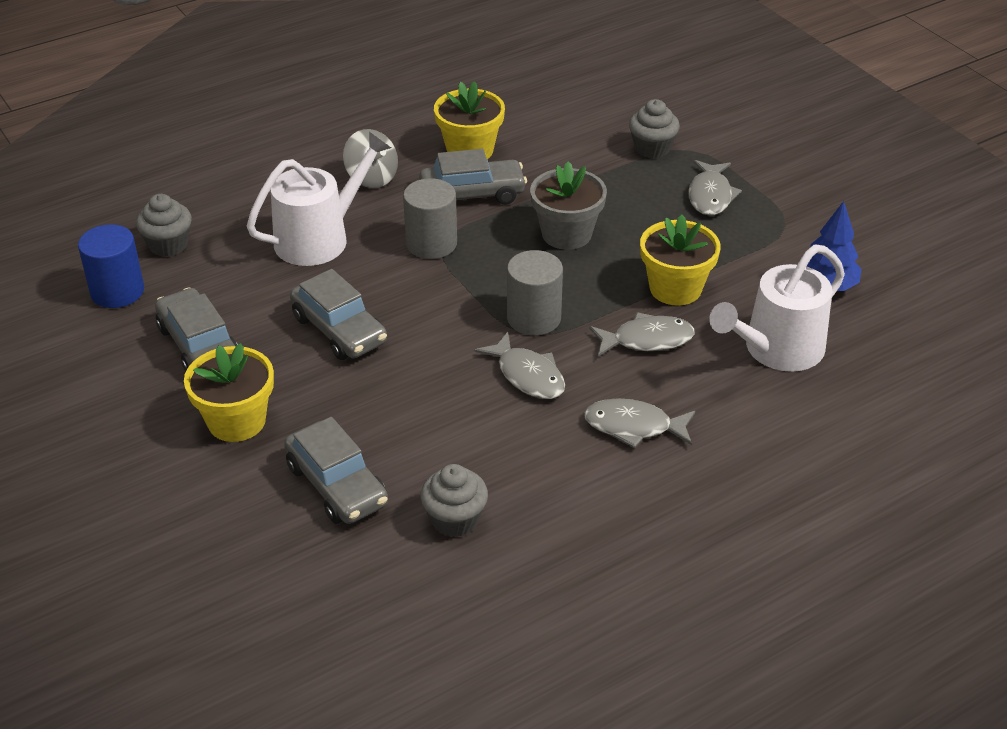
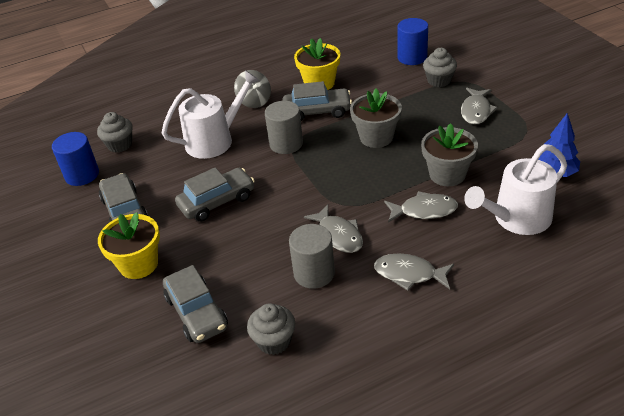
camera: 10 degrees right, 0 degrees up
(339, 330) = (217, 202): grey car -> grey car turned 90 degrees counterclockwise
(534, 318) = (347, 194): grey cylinder -> grey cylinder (314, 273)
(608, 111) = (412, 57): none -> blue cylinder
(675, 288) = (447, 174): yellow flower pot -> grey flower pot

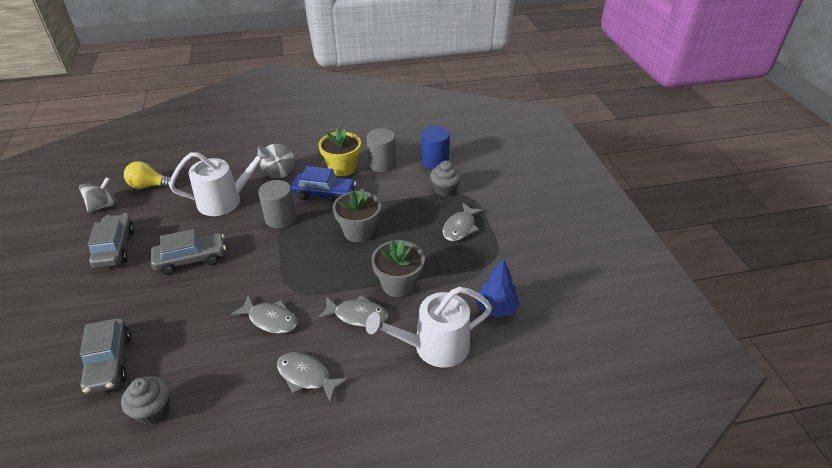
camera: 10 degrees right, 0 degrees up
(82, 175) = (103, 206): blue cylinder -> grey spinning top
(120, 145) = (149, 186): grey cupcake -> yellow light bulb
(138, 264) = (93, 301): yellow flower pot -> none
(314, 273) = (227, 352): grey cylinder -> grey cylinder (382, 164)
(317, 111) = (324, 194): grey car -> blue car
(338, 235) = (270, 319): grey fish -> grey fish turned 45 degrees counterclockwise

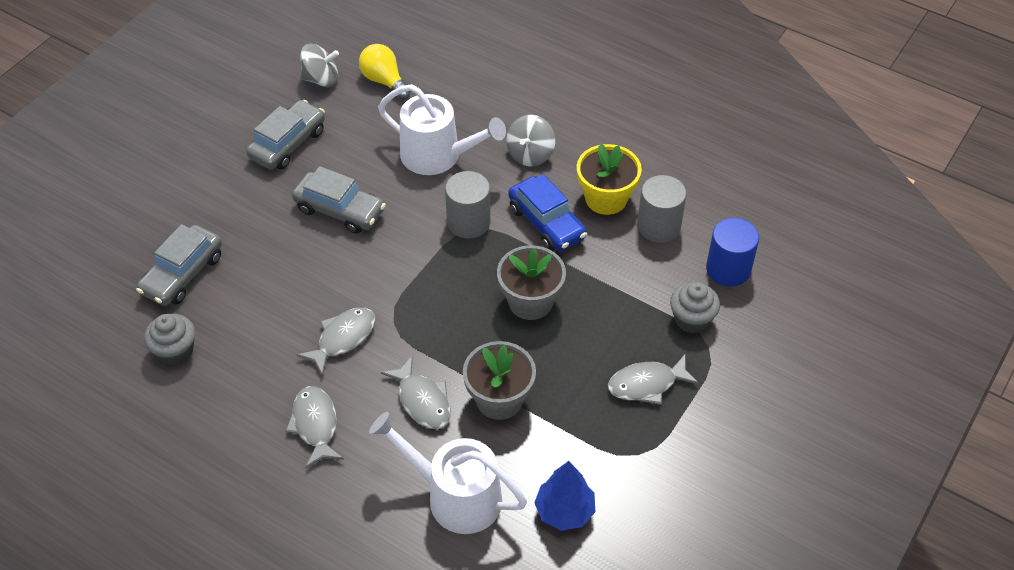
camera: 45 degrees right, 10 degrees up
(270, 319) = (343, 338): grey fish -> grey fish turned 120 degrees counterclockwise

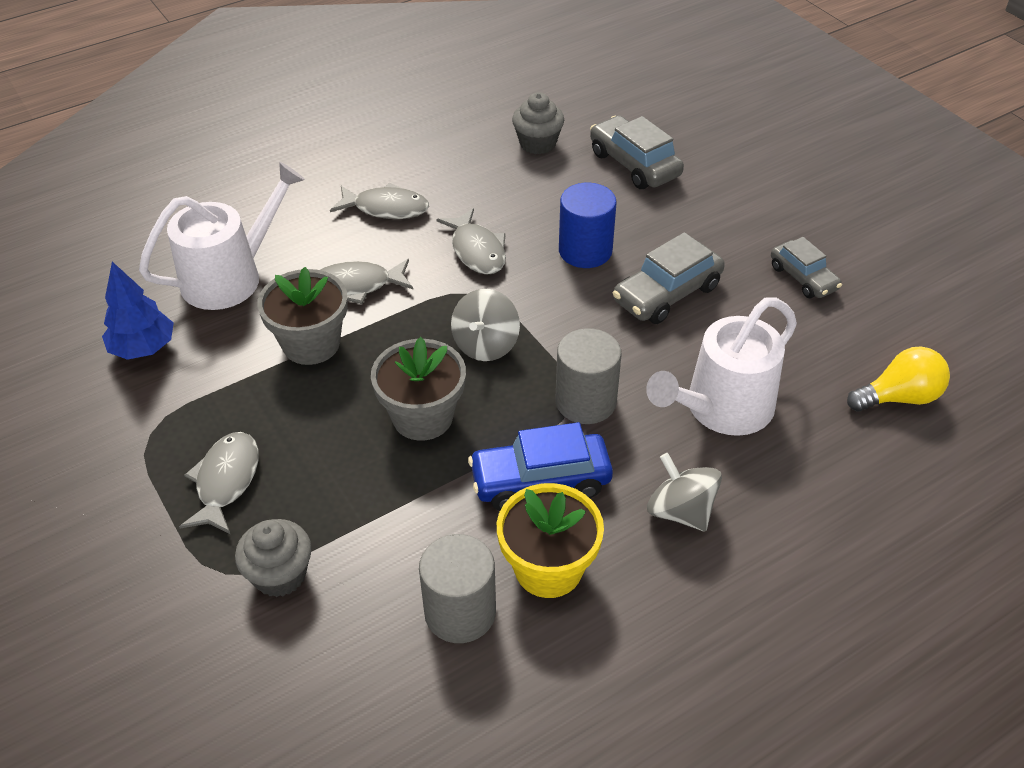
camera: 115 degrees right, 5 degrees down
(288, 144) = (803, 278): grey car -> grey car, size x0.66
(321, 79) = (921, 335): grey spinning top -> grey spinning top (485, 345)
(728, 269) = (329, 665): blue cylinder -> blue cylinder (585, 251)

